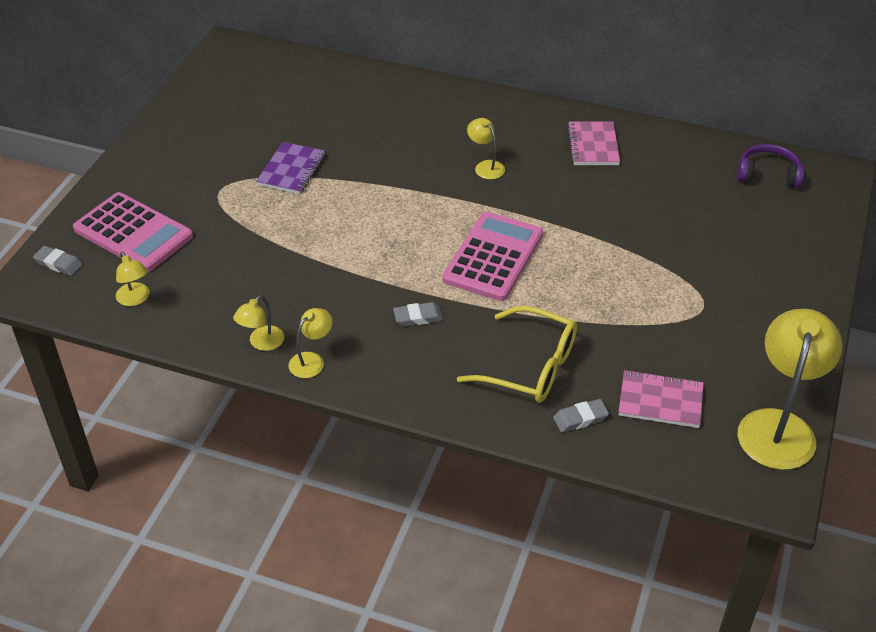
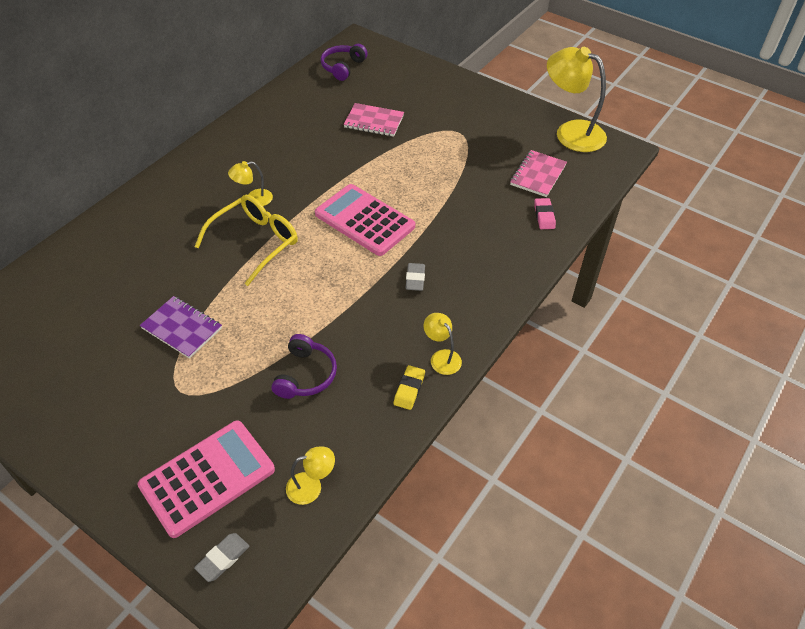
camera: 75 degrees left, 5 degrees up
(259, 264) = (306, 375): none -> purple headphones
(262, 343) = (409, 389): yellow lamp -> yellow eraser
(530, 367) = (488, 228): yellow glasses -> yellow glasses (255, 242)
(580, 418) = (544, 216): grey eraser -> pink eraser
(593, 145) = (263, 136): pink notebook -> pink notebook (374, 121)

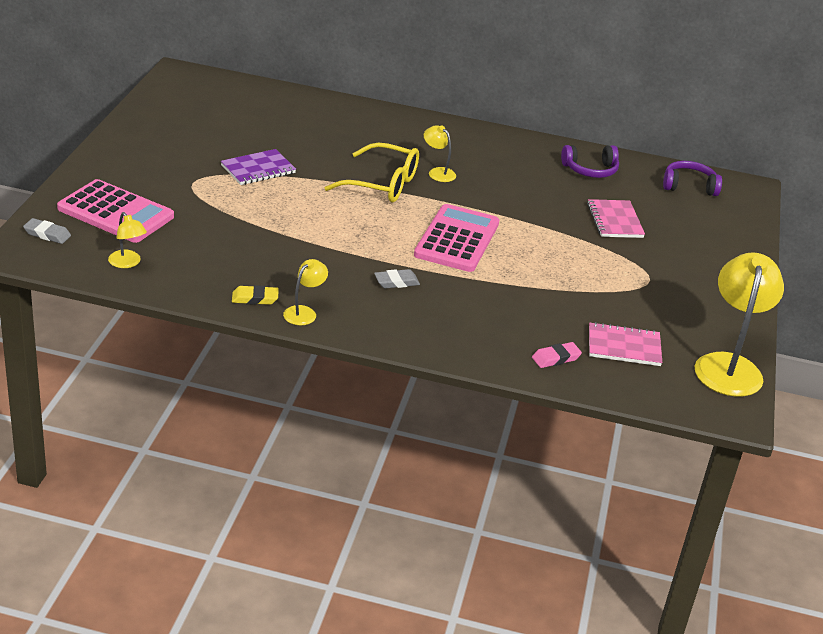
camera: 65 degrees right, 15 degrees down
(182, 328) = (258, 169): purple notebook -> purple notebook turned 45 degrees clockwise
(306, 375) = (241, 240): purple headphones -> purple headphones (590, 170)

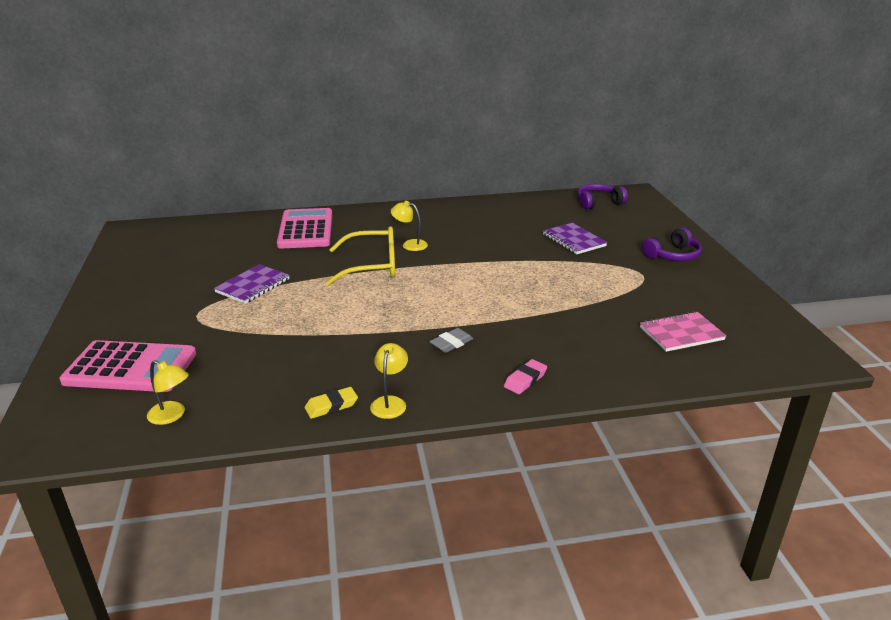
camera: 20 degrees left, 5 degrees down
(47, 234) = (61, 415): grey eraser -> none
(457, 239) = (470, 291): pink calculator -> pink calculator (306, 229)
(556, 358) = (642, 363): pink eraser -> pink eraser (525, 380)
(590, 170) = (521, 211): purple headphones -> purple headphones (673, 255)
(615, 221) = (574, 240): pink notebook -> purple notebook
(729, 366) = (768, 321): yellow lamp -> none

